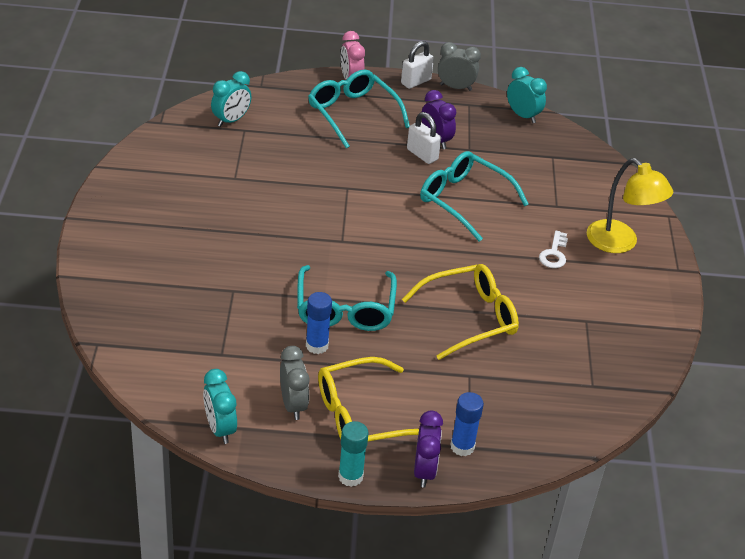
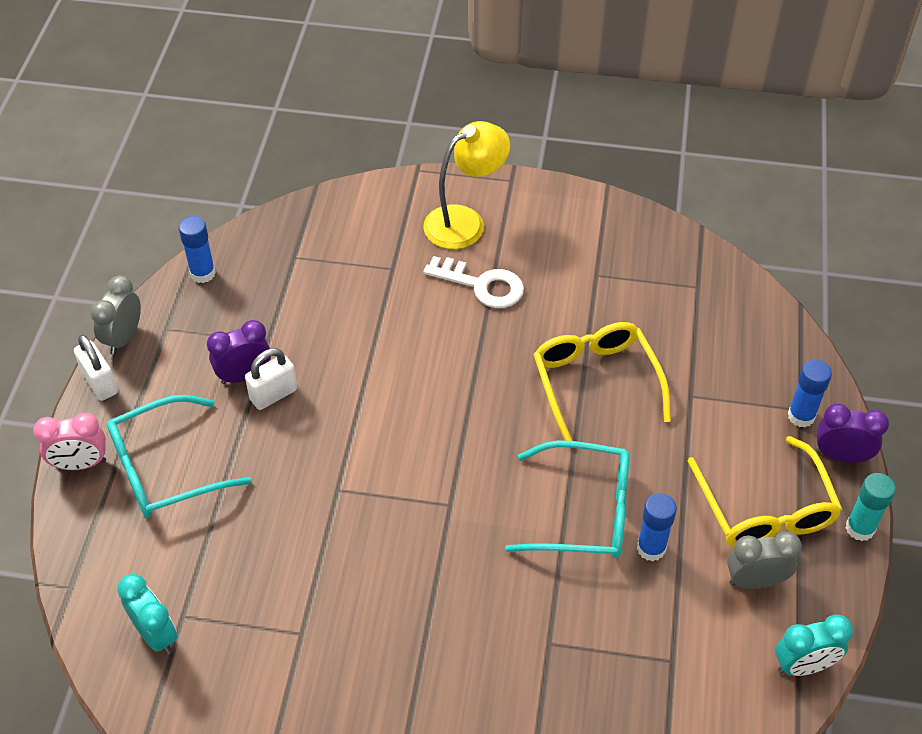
camera: 80 degrees left, 10 degrees up
(464, 201) = (376, 360): turquoise glasses -> none
(522, 116) = (203, 273): turquoise clock -> blue glue stick
(554, 254) = (482, 285): white key -> white key, size x1.51

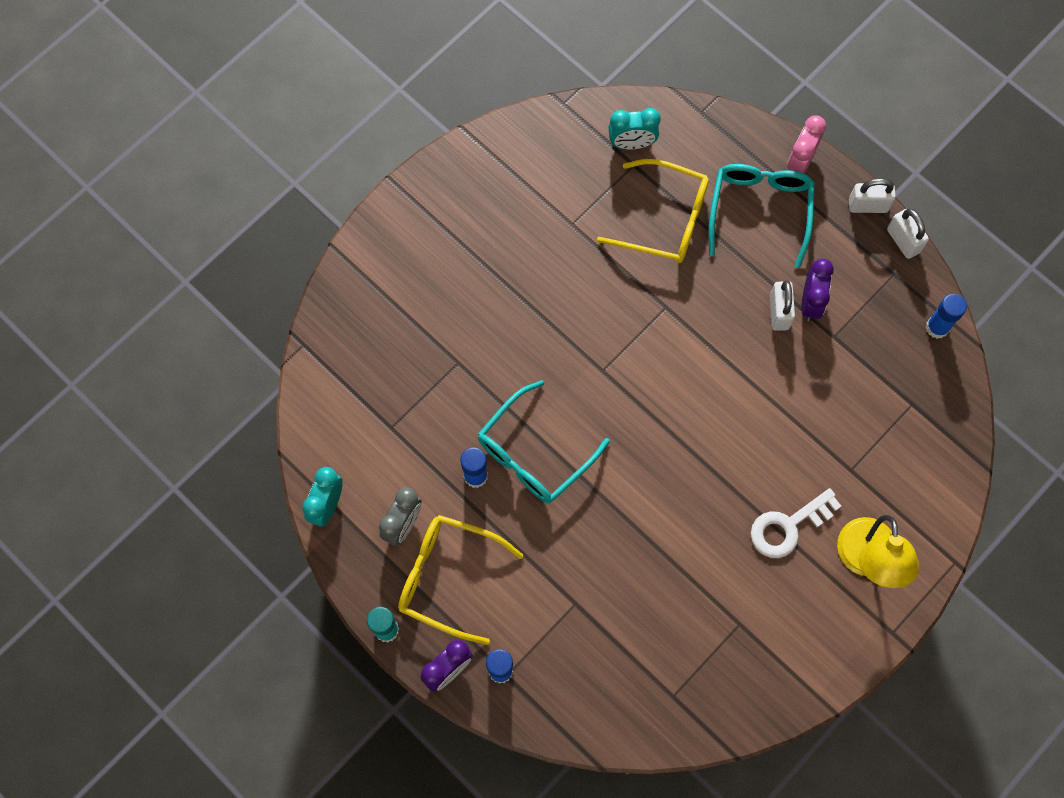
camera: 125 degrees right, 20 degrees up
(124, 338) = (903, 241): grey clock -> white padlock
(596, 383) = (634, 542): yellow glasses -> yellow glasses (664, 219)

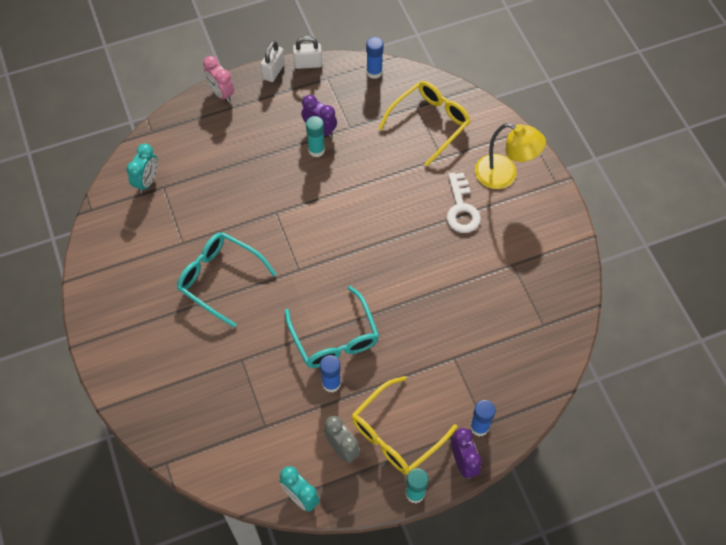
camera: 65 degrees left, 10 degrees down
(664, 219) = (213, 186): yellow glasses -> yellow glasses (429, 123)
(759, 211) = (241, 130): turquoise glasses -> turquoise glasses (220, 279)
(779, 312) = (316, 150): white padlock -> turquoise glue stick

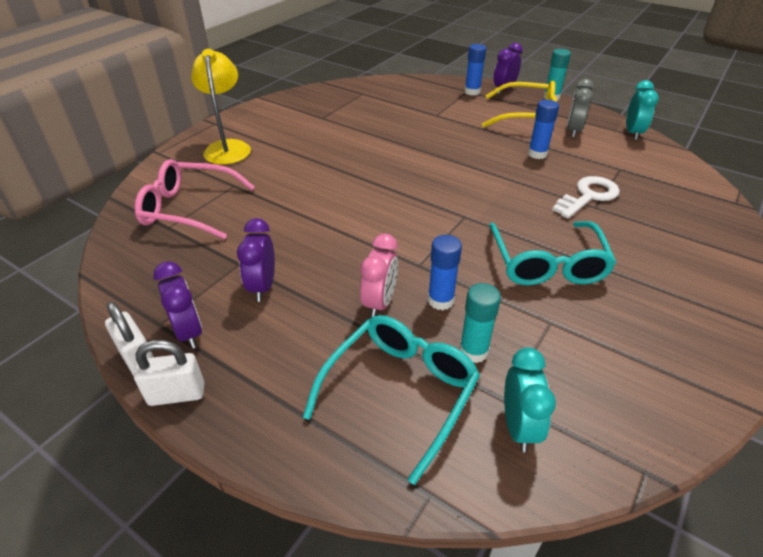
camera: 125 degrees left, 20 degrees down
(147, 181) = (518, 426): turquoise clock -> turquoise clock turned 105 degrees clockwise
(221, 93) = (269, 440): pink clock -> pink clock (379, 303)
(310, 88) = (189, 332): none -> purple clock
(316, 150) = (298, 275): turquoise glue stick -> turquoise glue stick (473, 351)
(334, 337) = (499, 168): turquoise glasses -> turquoise glasses (399, 392)
(374, 72) = (123, 283): blue glue stick -> blue glue stick (440, 300)
(429, 123) = (189, 209): yellow glasses -> pink glasses
(461, 209) = (289, 155): white key -> white key (588, 196)

